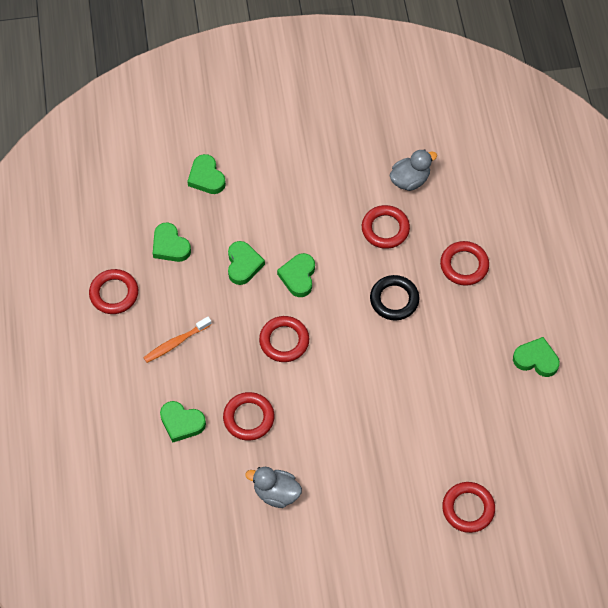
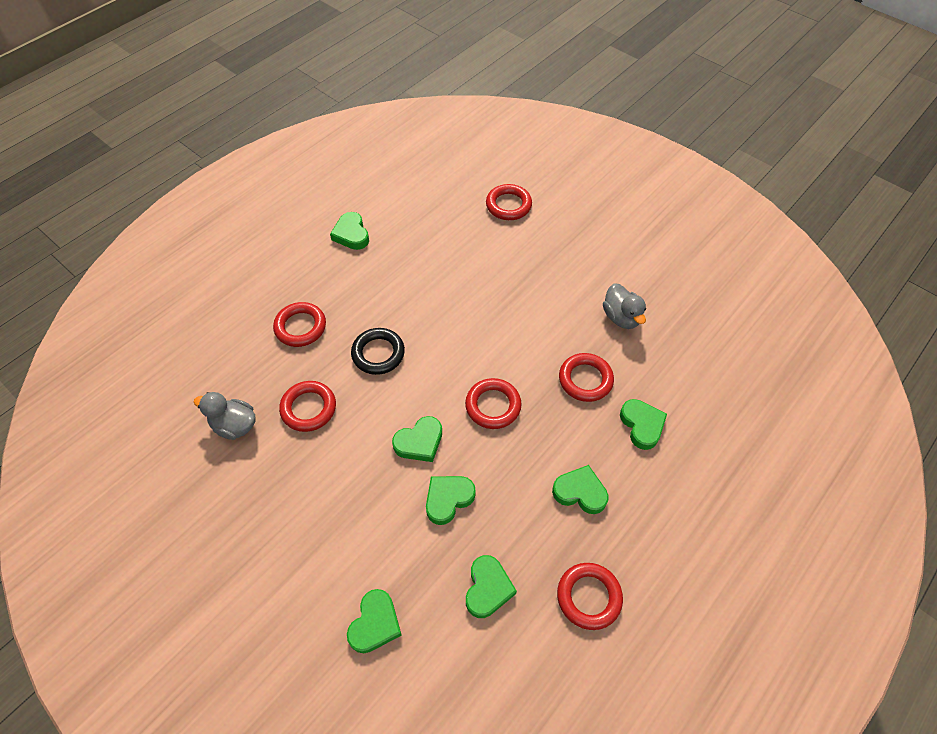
camera: 130 degrees left, 5 degrees down
(175, 343) = (580, 492): orange toothbrush -> green heart

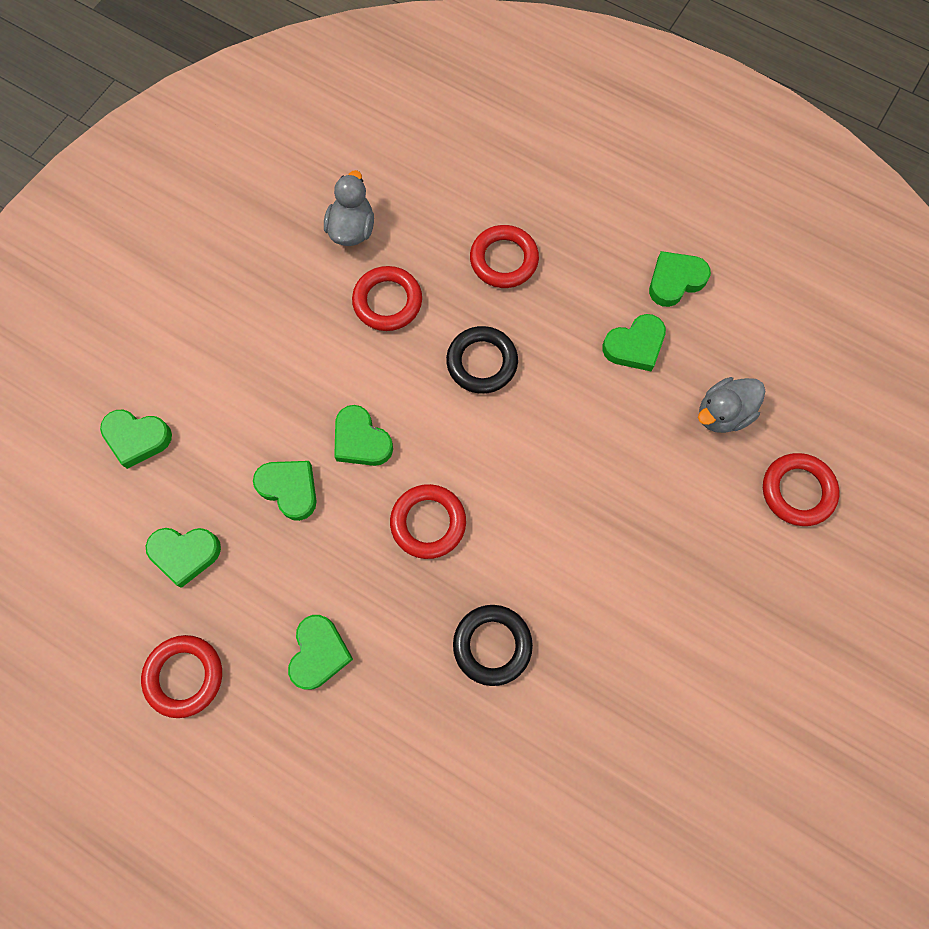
camera: 80 degrees right, 15 degrees up
(585, 379) = (492, 645): red ring -> black ring
(621, 317) = (615, 691): grey duck -> grey duck (722, 413)
(642, 425) = (431, 733): green heart -> green heart (635, 346)

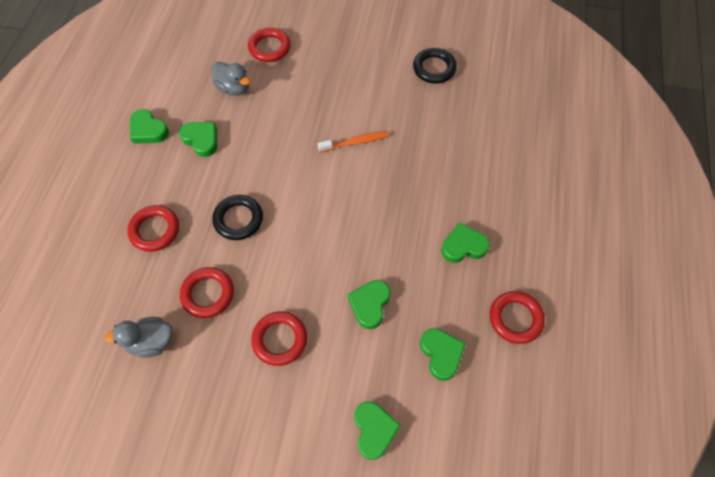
camera: 110 degrees left, 10 degrees down
(361, 440) = (319, 273): green heart -> none
(428, 522) = (358, 215): red ring -> red ring (280, 339)
(492, 645) = (415, 160): black ring -> black ring (434, 68)
(557, 563) = (355, 142): none -> orange toothbrush

